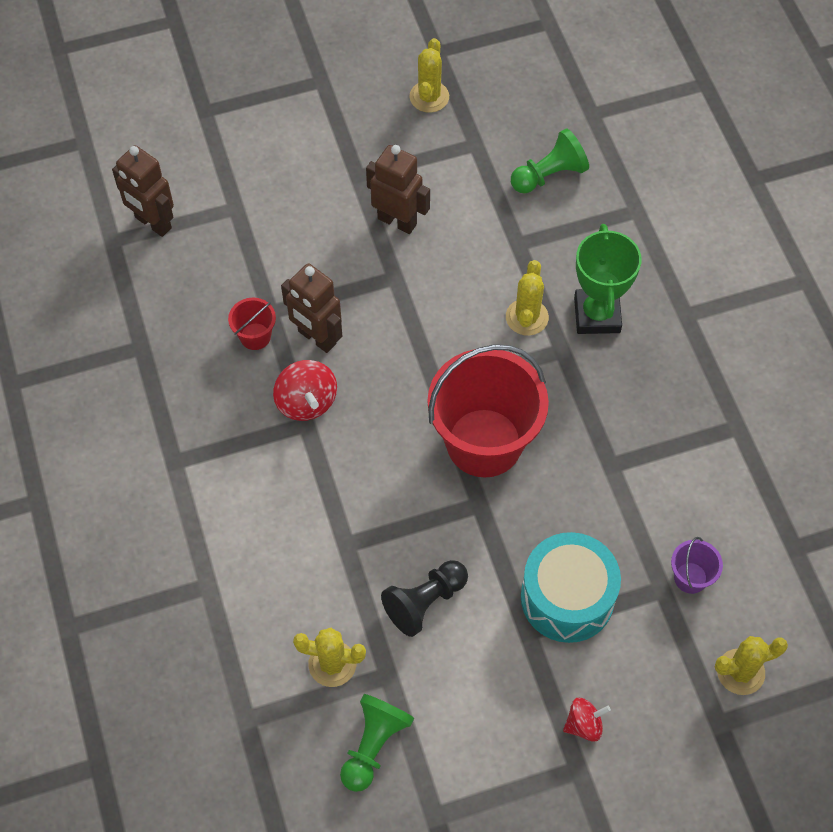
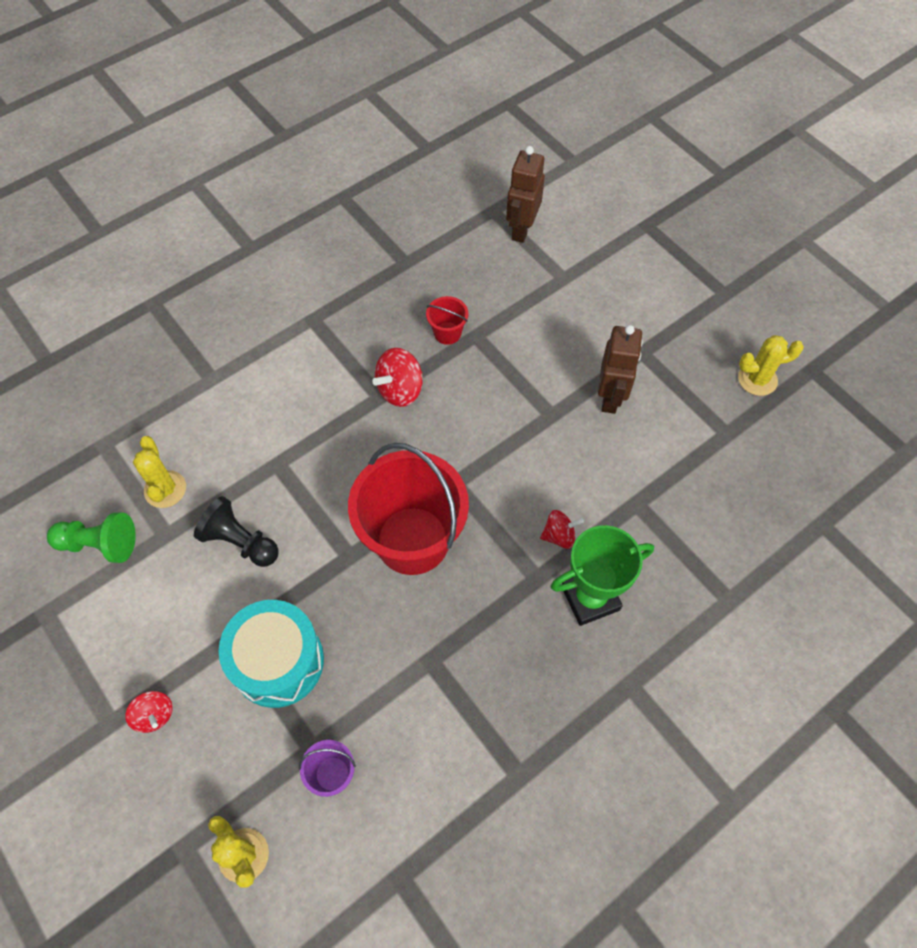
camera: 70 degrees right, 0 degrees up
(316, 338) = (464, 376): brown robot -> none
(527, 317) = (559, 536): yellow cactus -> red spinning top
(549, 175) = (727, 507): green pawn -> none

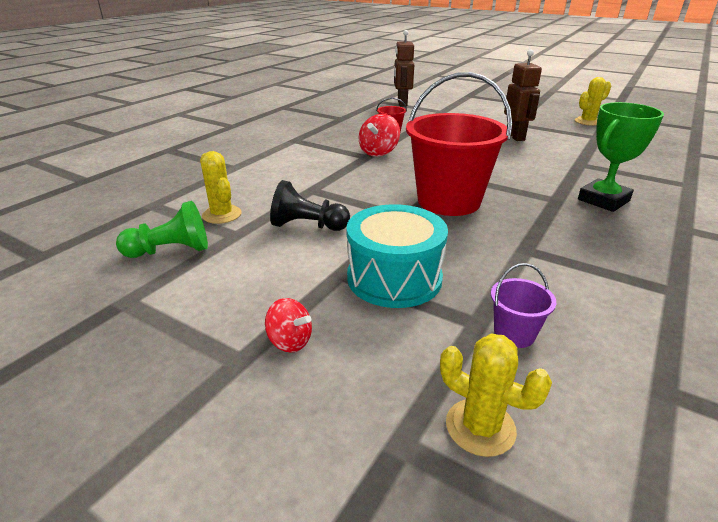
camera: 20 degrees left, 30 degrees down
(559, 536) = (549, 182): red spinning top -> none

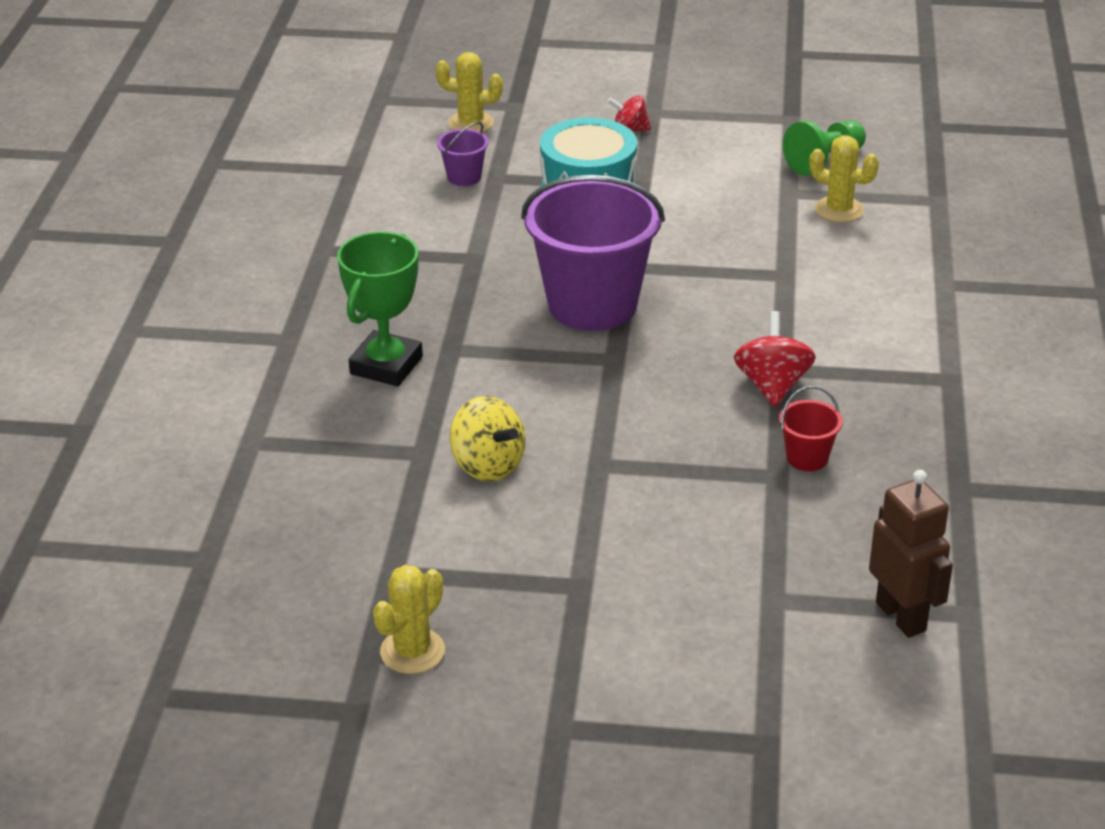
camera: 155 degrees right, 5 degrees up
(307, 226) = (727, 222): black pawn -> none
(448, 201) = (592, 305): red bucket -> purple bucket
(515, 137) = (558, 519): brown robot -> none
(544, 154) = (488, 465): none -> yellow spinning top

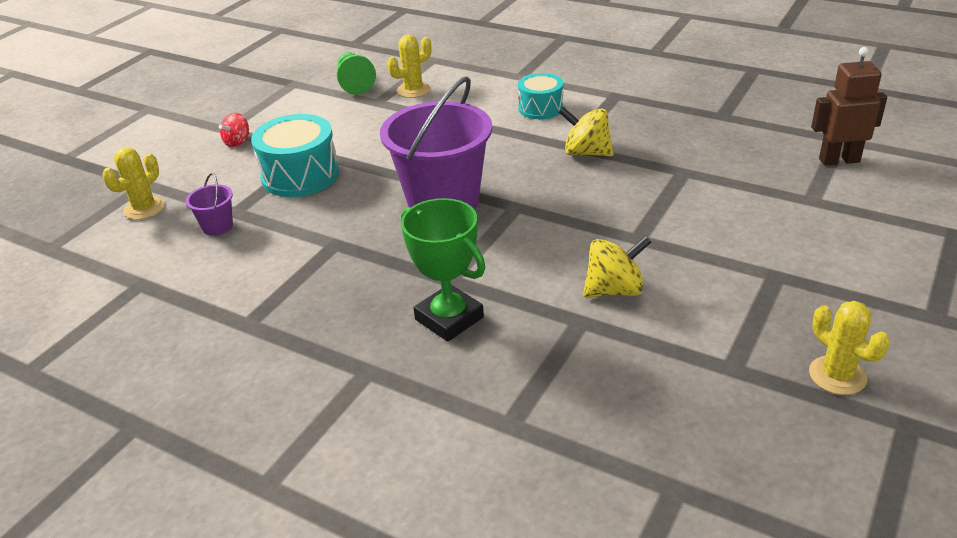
camera: 65 degrees left, 0 degrees up
(772, 385) = (586, 152): red spinning top -> yellow spinning top
(807, 458) = (670, 157): red bucket -> none
(865, 322) = (541, 108): none -> turquoise drum

